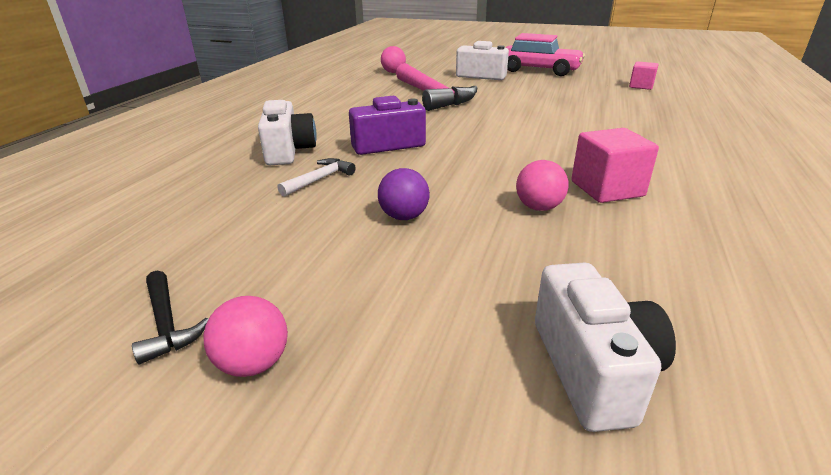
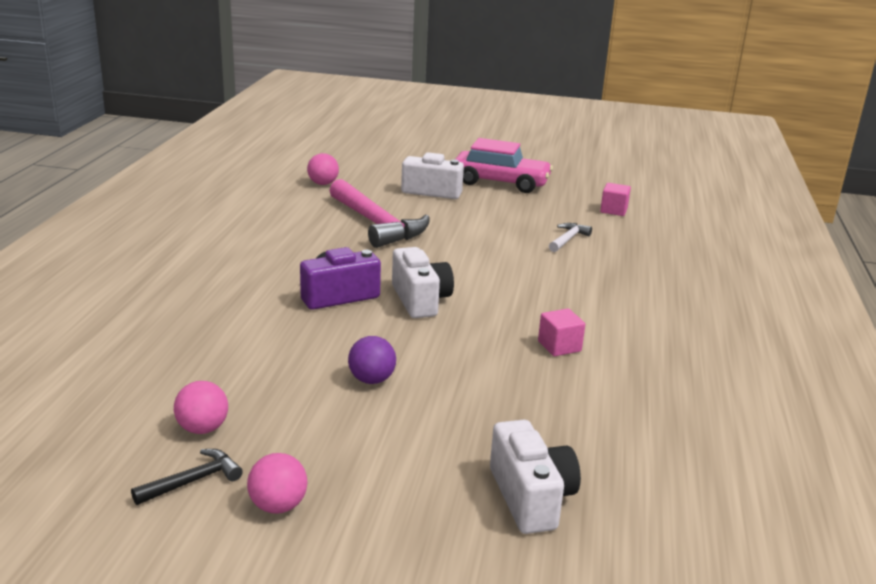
camera: 10 degrees left, 5 degrees down
(166, 324) = (193, 481): black hammer -> black hammer turned 90 degrees counterclockwise
(288, 151) = (232, 305): white camera -> white camera (420, 300)
(319, 179) = (278, 340): white hammer -> white hammer (568, 239)
(538, 207) = (495, 367): pink ball -> pink ball (202, 428)
(607, 189) = (559, 346): pink cube -> pink cube, size x0.66

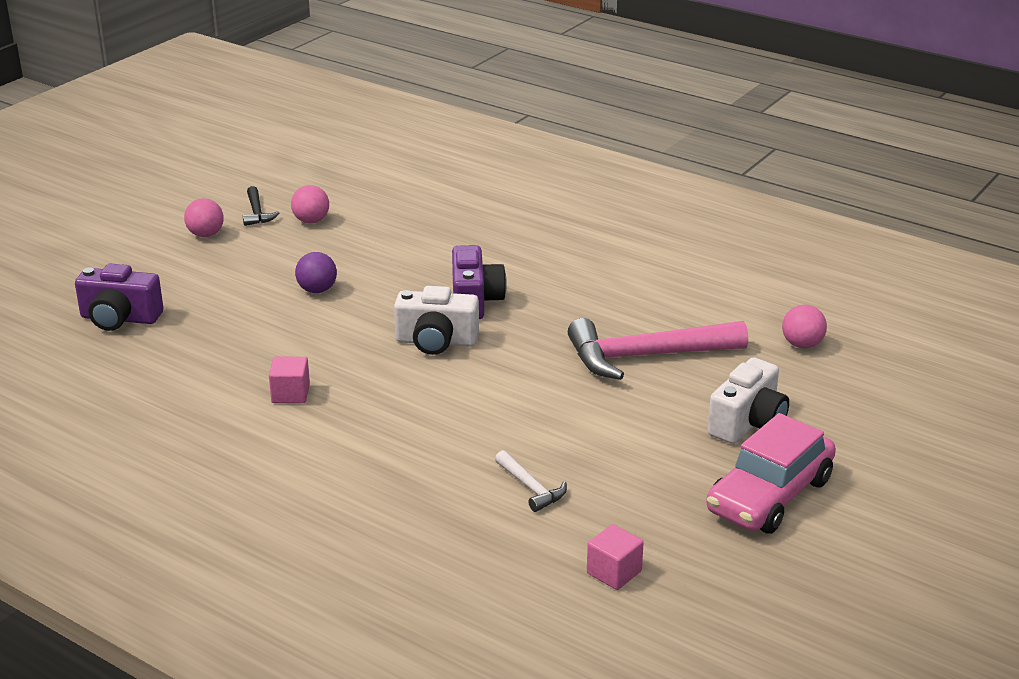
camera: 115 degrees right, 5 degrees up
(530, 497) = (120, 318): white camera -> purple camera

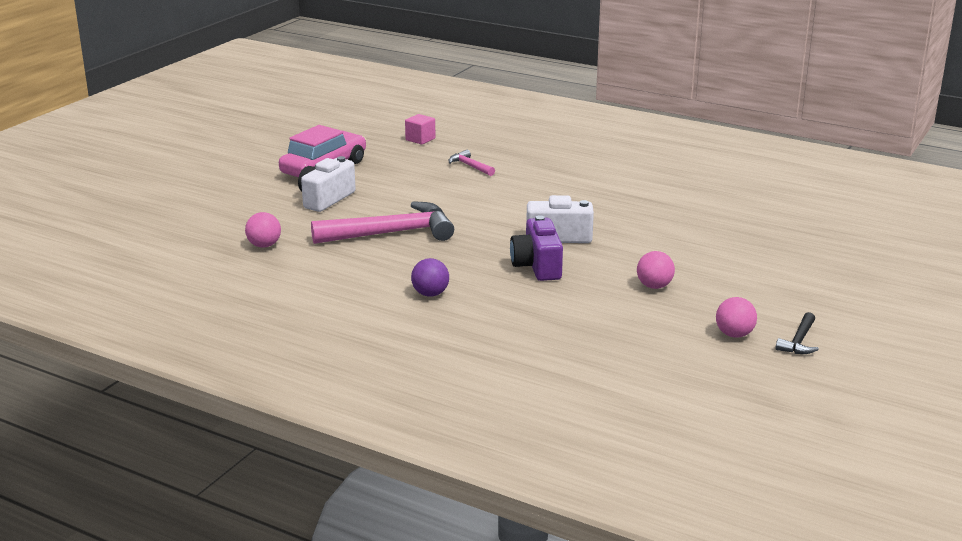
camera: 175 degrees right, 5 degrees down
(120, 318) = (825, 242): purple camera -> none
(206, 234) = (828, 315): pink ball -> pink ball (654, 286)
(257, 213) = (799, 341): black hammer -> black hammer turned 135 degrees counterclockwise
(290, 394) = (649, 202): pink cube -> none
(317, 290) = (679, 269): purple ball -> purple ball (430, 294)
(531, 488) = (470, 166): white hammer -> pink hammer

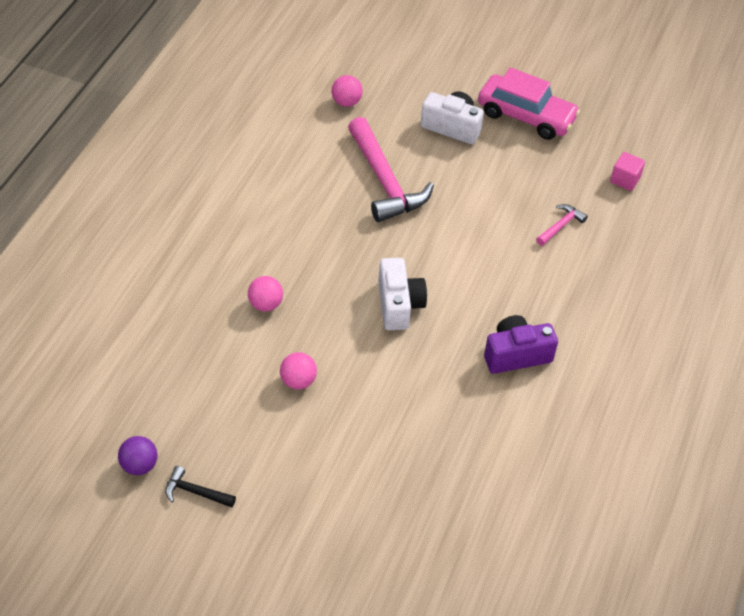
camera: 80 degrees right, 25 degrees up
(430, 294) = (267, 219): purple ball -> purple ball (139, 465)
(537, 266) = (330, 290): purple camera -> purple camera (516, 355)
(734, 334) = (206, 440): pink ball -> pink ball (265, 304)

